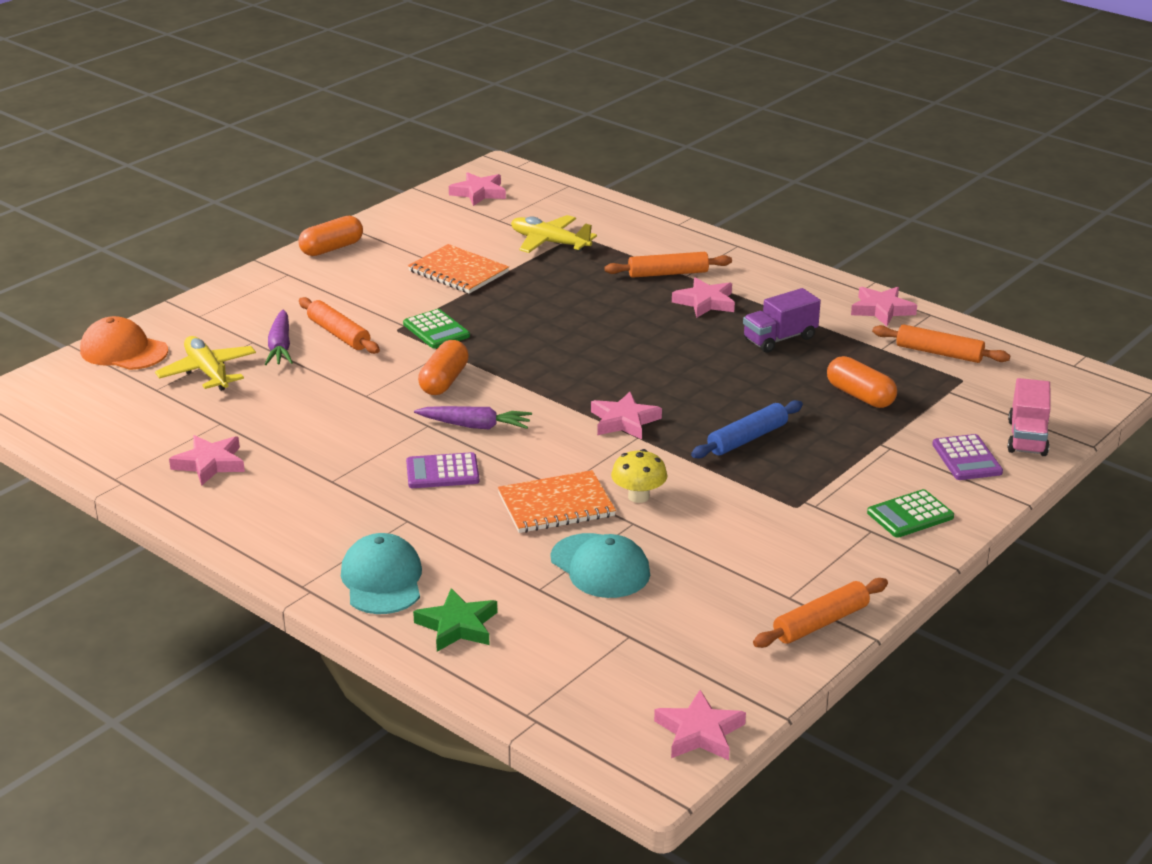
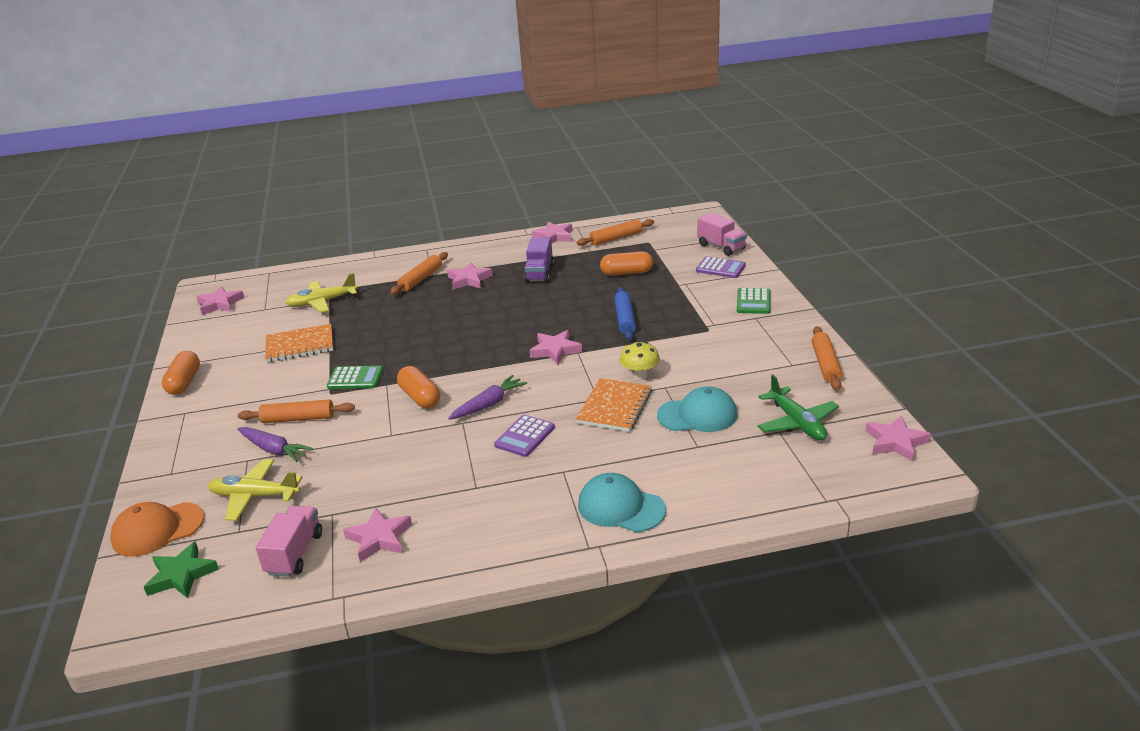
camera: 50 degrees left, 0 degrees up
(152, 431) = (294, 554): none -> pink truck
(457, 626) = (705, 493): green star -> green star (181, 575)
(661, 643) = (797, 423): none -> green plane

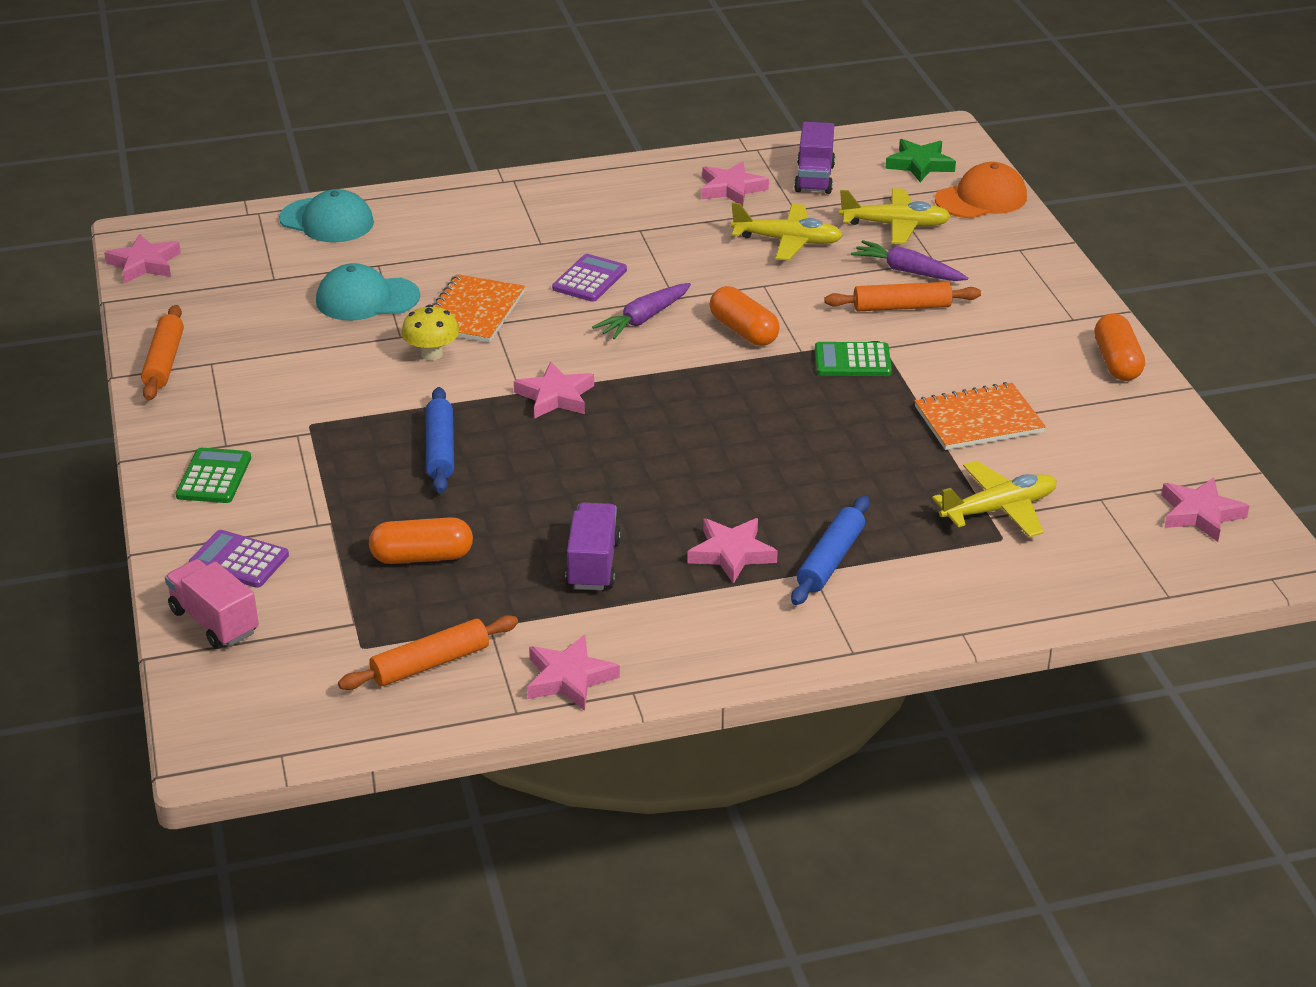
camera: 175 degrees right, 5 degrees up
(294, 554) = (814, 178): pink truck -> purple truck
(354, 477) = (788, 241): none -> yellow plane
(421, 279) = (830, 560): orange rolling pin -> blue rolling pin
(621, 507) = (477, 210): turquoise cap -> turquoise cap (327, 221)
(797, 423) = (247, 287): green plane -> none

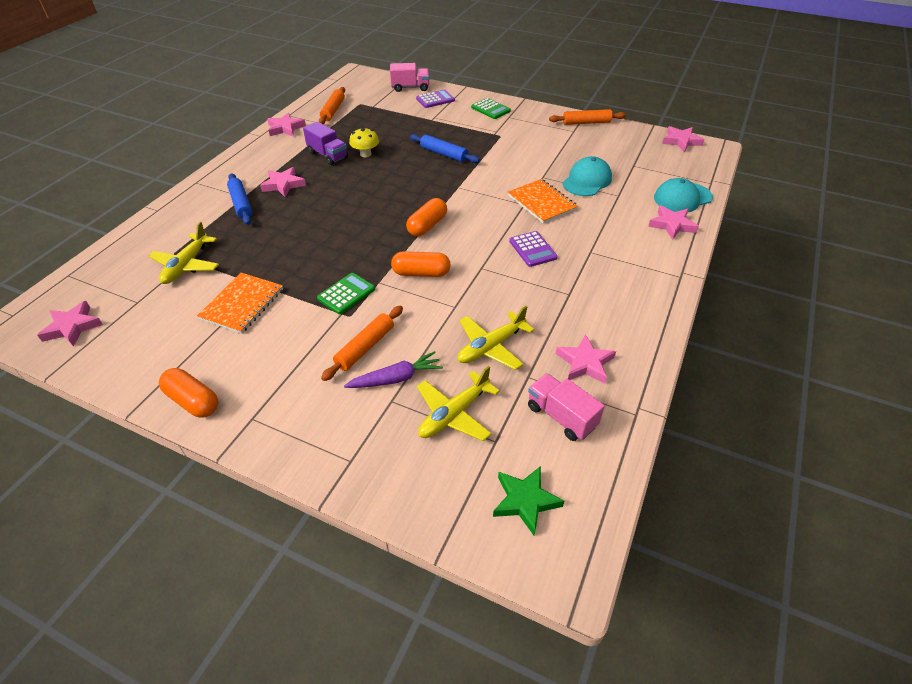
camera: 130 degrees right, 10 degrees up
(164, 362) = (586, 122): orange rolling pin -> orange rolling pin turned 45 degrees counterclockwise
(422, 557) = (386, 127): orange capsule -> orange capsule (427, 226)
(432, 354) = (517, 178): yellow mushroom -> yellow mushroom (365, 154)
(555, 396) = (442, 194): pink star -> pink star (672, 225)
(643, 319) = (473, 247): purple carrot -> none
(814, 178) = (561, 416): purple truck -> pink truck
(981, 198) = (436, 498): orange cap -> none

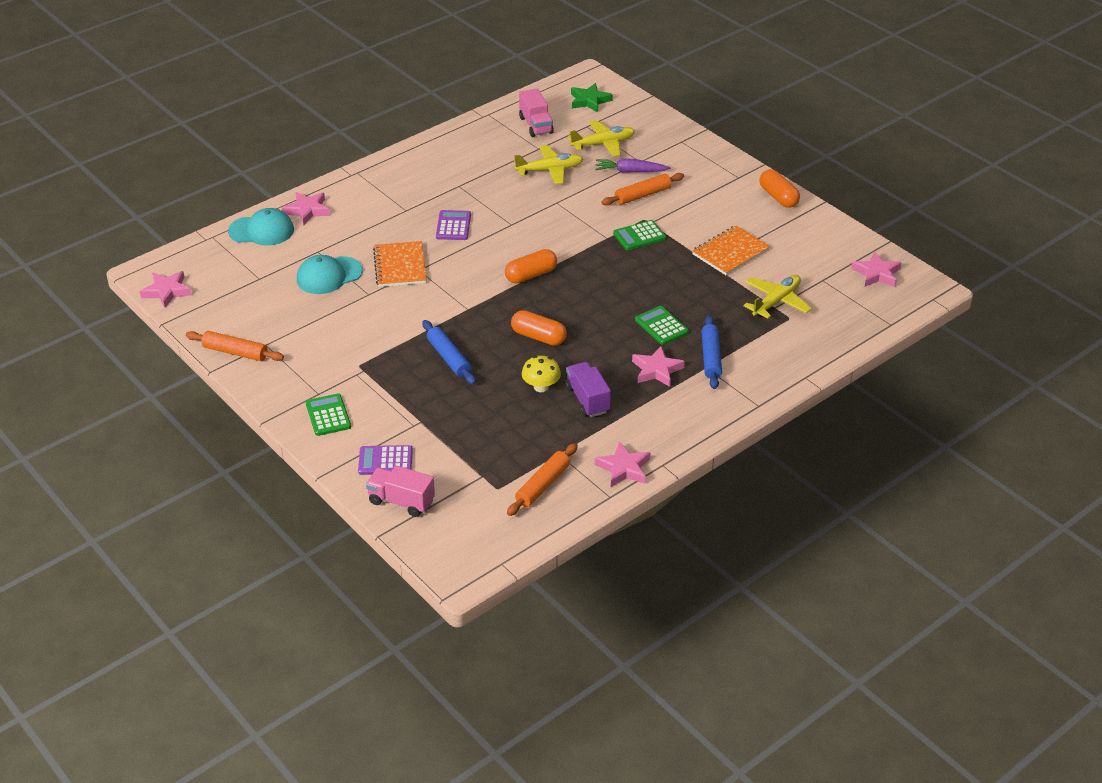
camera: 155 degrees left, 5 degrees down
(291, 216) = (661, 326): none -> green calculator
(421, 273) = (566, 234): orange capsule -> orange capsule (538, 337)
(585, 363) = (492, 144): pink star -> none

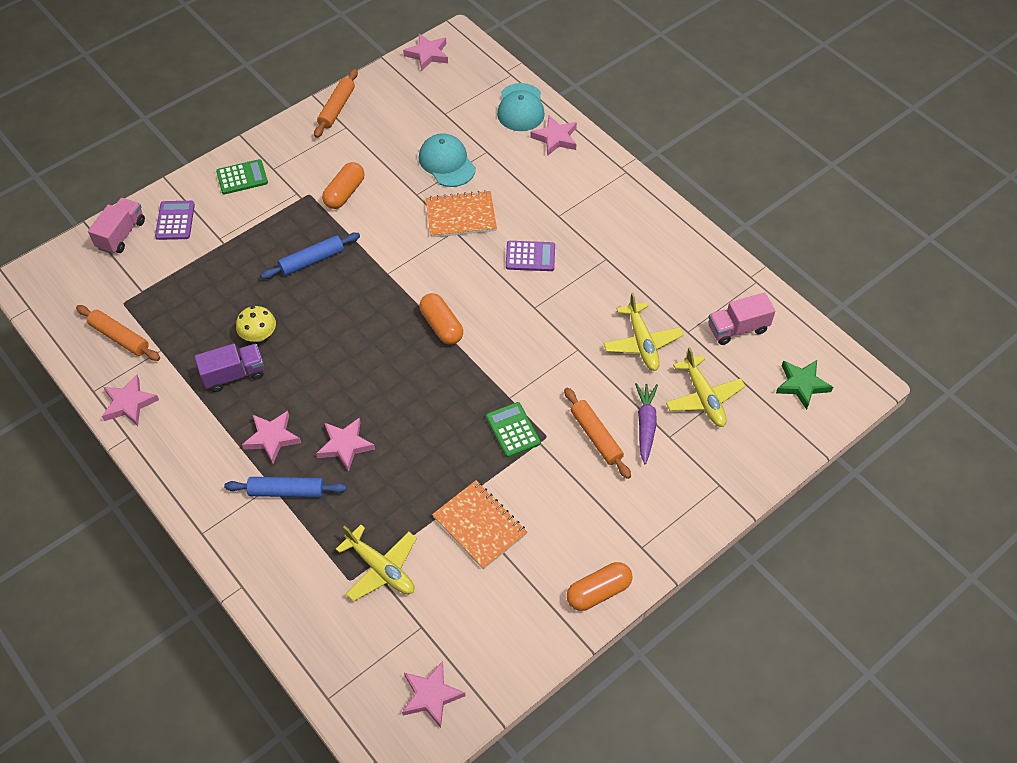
camera: 90 degrees right, 15 degrees up
(538, 337) = (337, 333): orange capsule -> orange capsule (345, 193)
(661, 326) = (345, 445): green calculator -> pink star

